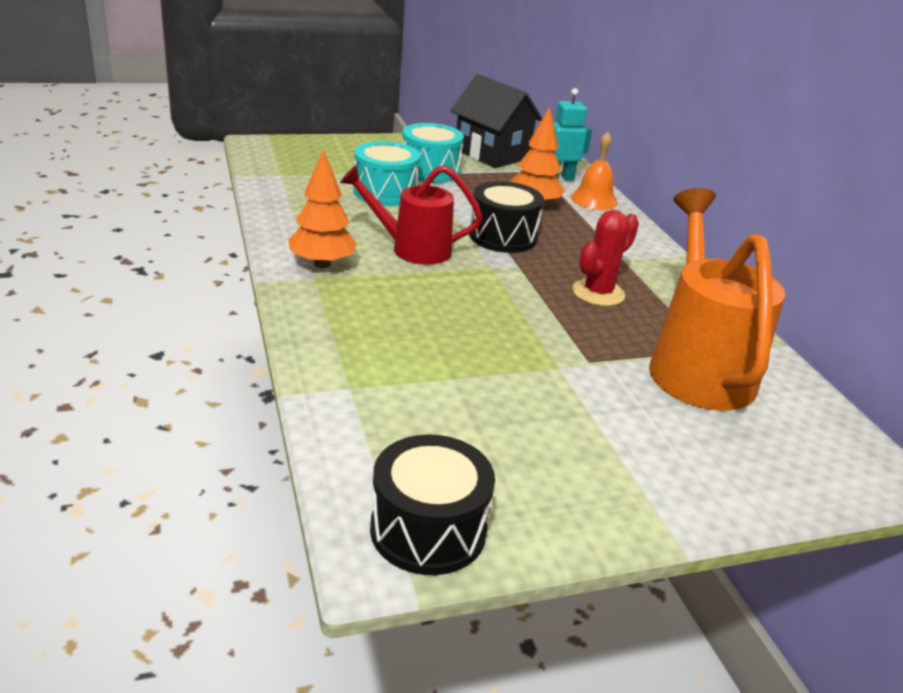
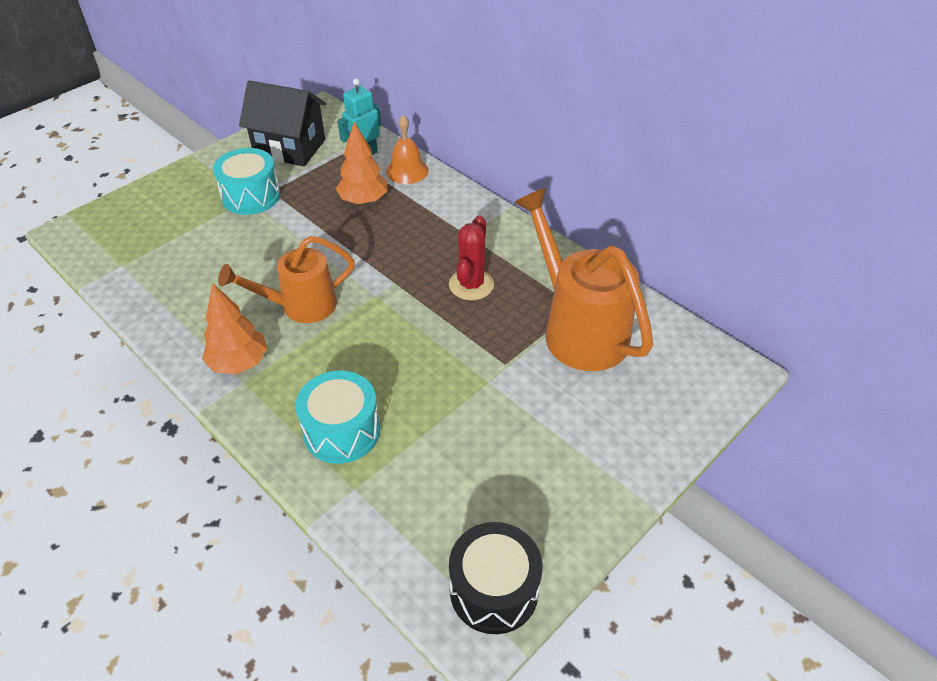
camera: 25 degrees left, 15 degrees up
(385, 192) = (231, 244): turquoise drum -> turquoise drum (342, 431)
(412, 249) = (300, 306): red watering can -> orange watering can
(503, 236) = (362, 253): black drum -> none

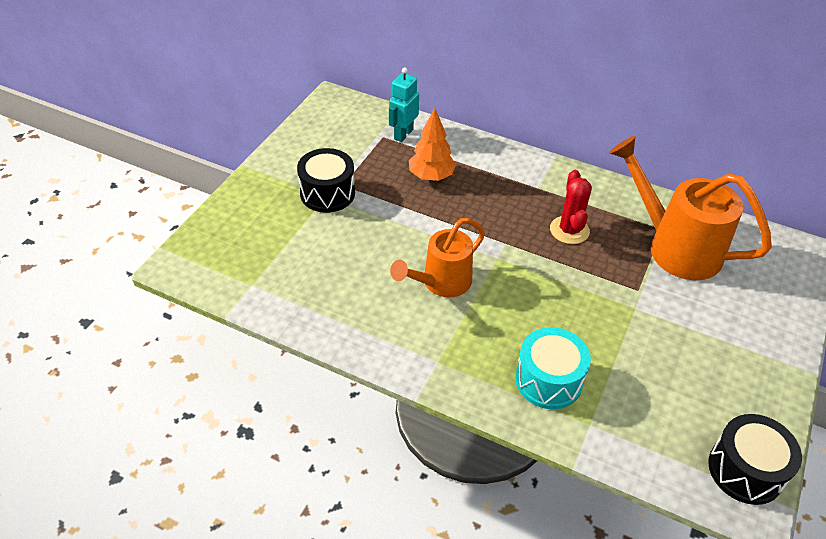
camera: 20 degrees left, 0 degrees up
(239, 363) = (423, 346): orange tree -> none
(251, 196) = (327, 193): turquoise drum -> black drum
(290, 148) = (331, 141): black house -> none
(407, 171) = (450, 141): orange bell -> none

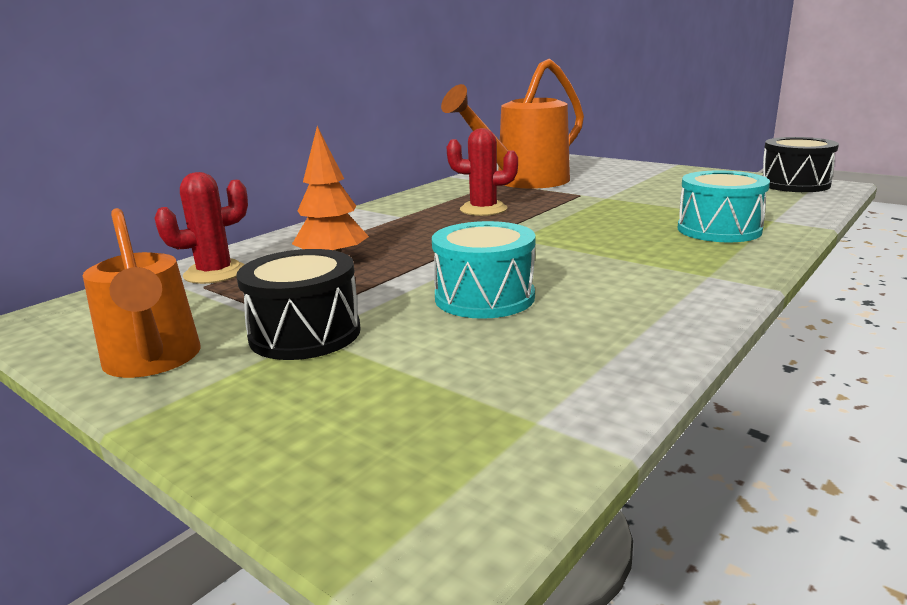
camera: 75 degrees left, 25 degrees down
(382, 253) = (484, 297): none -> turquoise drum
(403, 134) = (215, 273): turquoise robot -> red cactus
(441, 283) = (558, 266): orange watering can -> orange watering can (153, 361)

